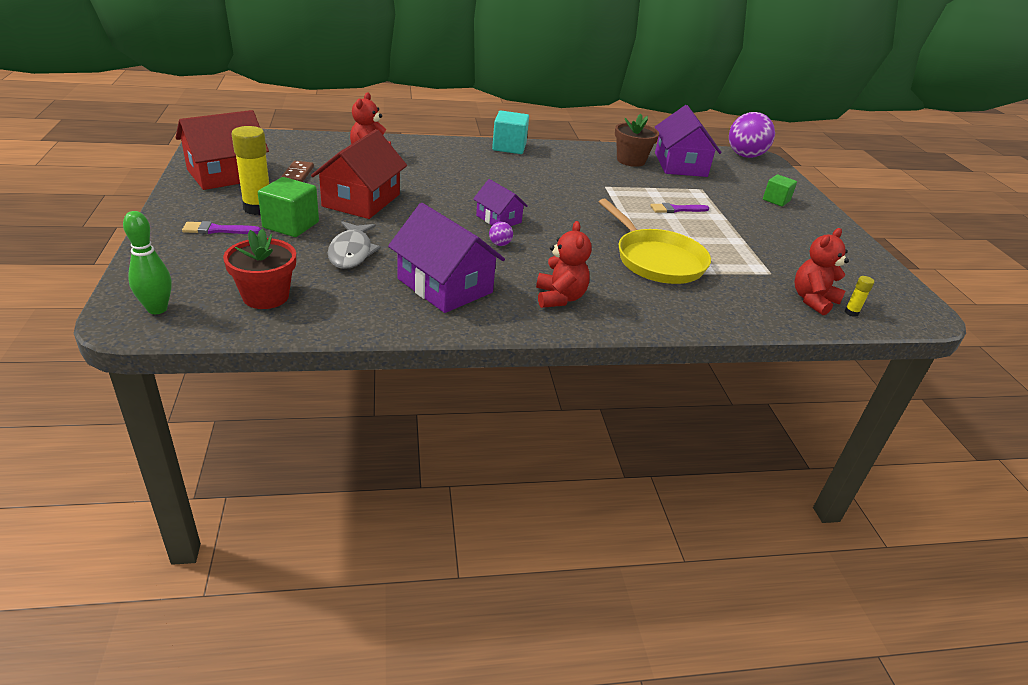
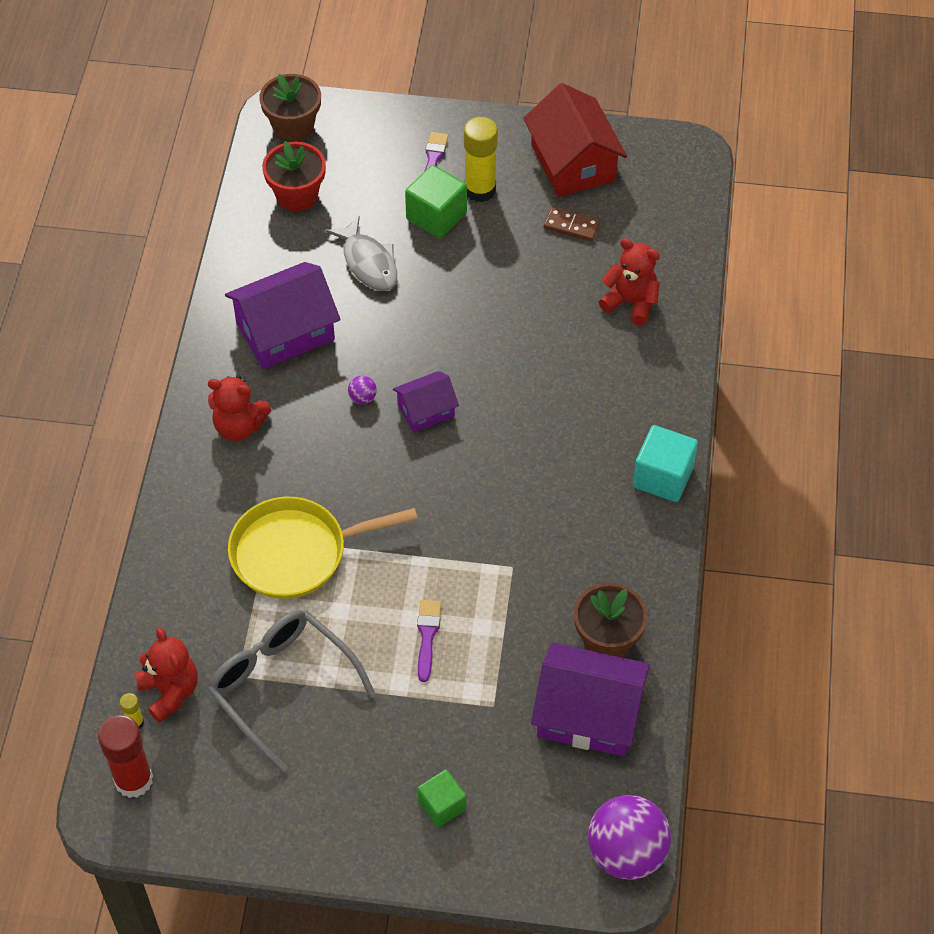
camera: 110 degrees right, 20 degrees up
(157, 309) = (293, 127): green bowling pin -> brown flower pot
(351, 252) = (368, 262): grey fish -> grey fish turned 135 degrees counterclockwise
(361, 200) = (491, 281): red house -> none
(761, 256) = (282, 687): none -> grey glasses
(889, 307) = (133, 780): none -> red glue stick

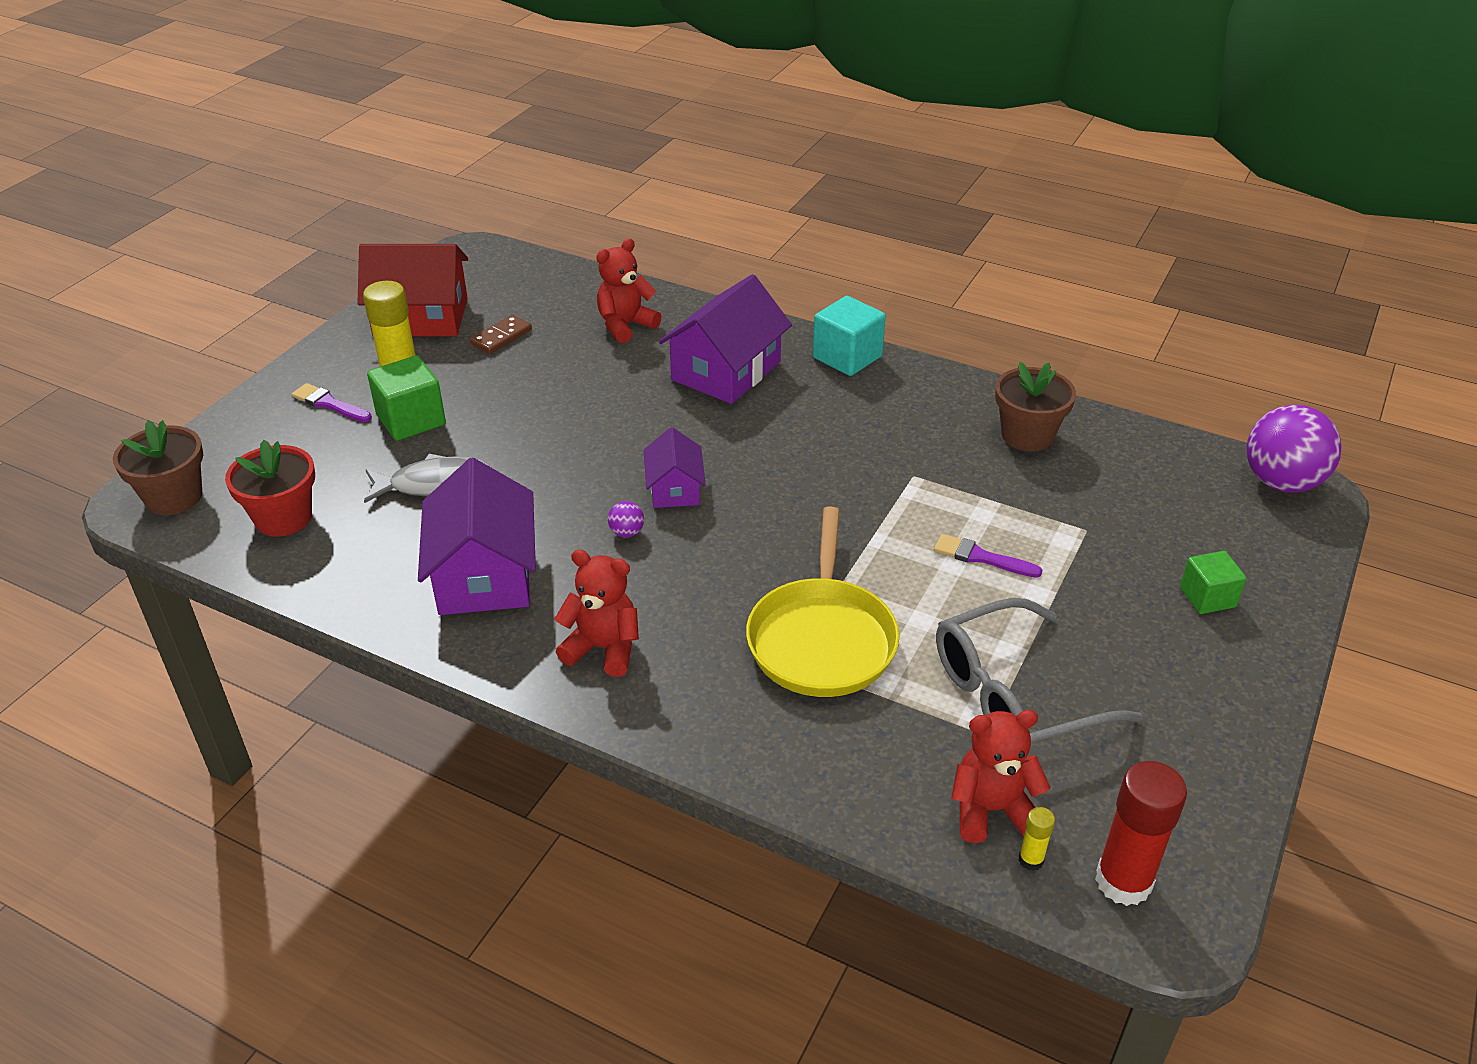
camera: 70 degrees left, 15 degrees down
(239, 426) = (603, 648): red teddy bear -> red teddy bear turned 105 degrees counterclockwise
(588, 714) = (1113, 468): purple house -> purple house (726, 371)

